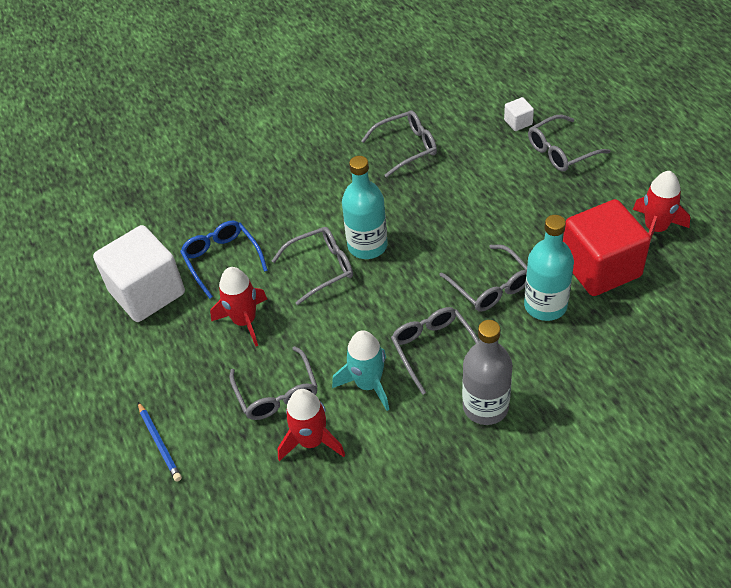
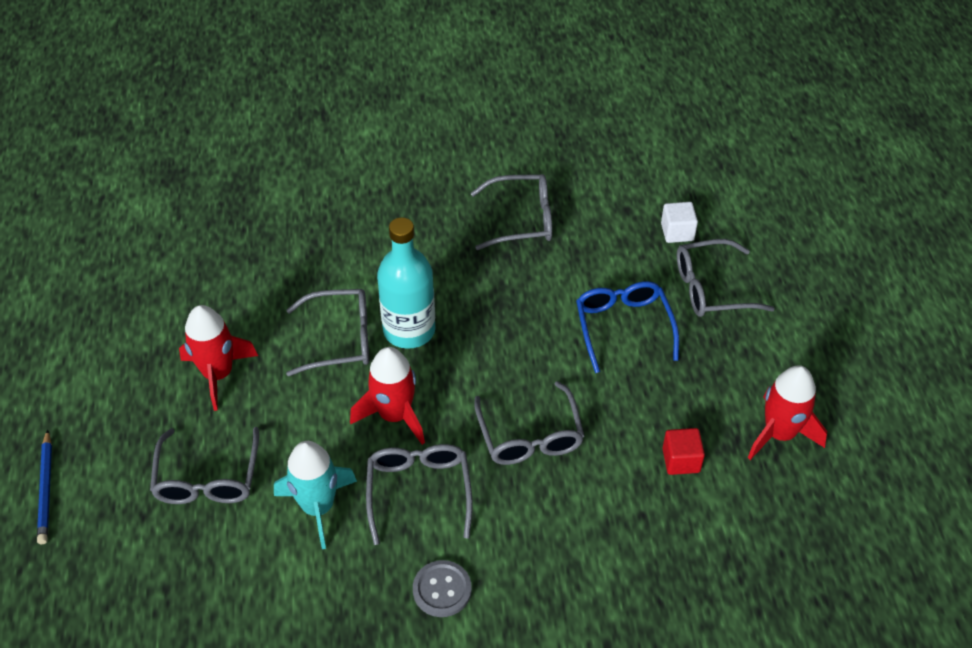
camera: 15 degrees right, 0 degrees up
(147, 292) = (128, 299): white cube -> none
(222, 260) = (232, 288): blue glasses -> blue glasses (623, 327)
(311, 441) = (215, 553): red rocket -> red rocket (394, 415)
(485, 407) = (442, 589): grey bottle -> grey button
(545, 305) = (585, 485): turquoise bottle -> none
(600, 267) = (681, 460): red cube -> red cube, size x0.41

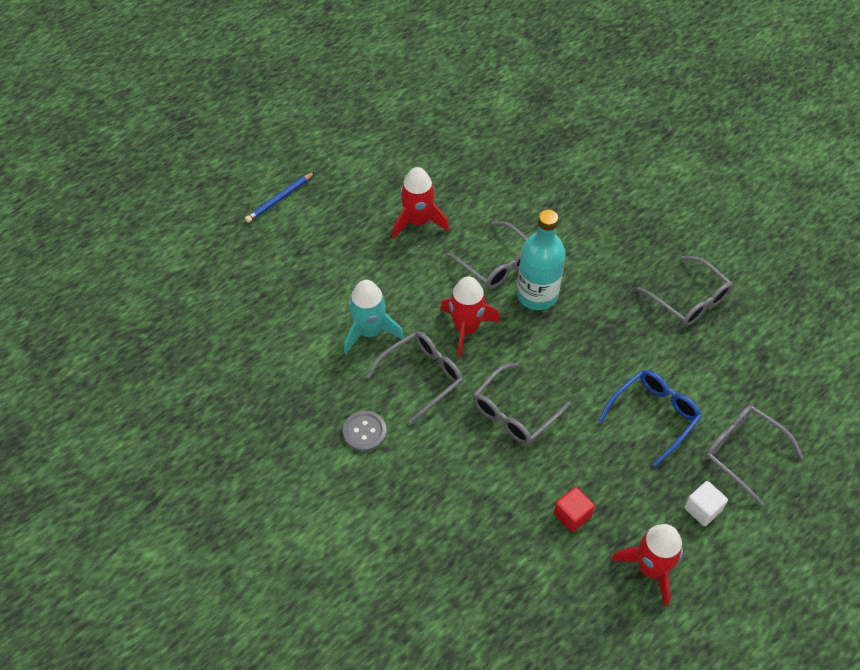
camera: 55 degrees right, 5 degrees up
(207, 478) = (345, 265): grey glasses -> none
(677, 232) = (774, 401): white cube -> white cube (702, 509)

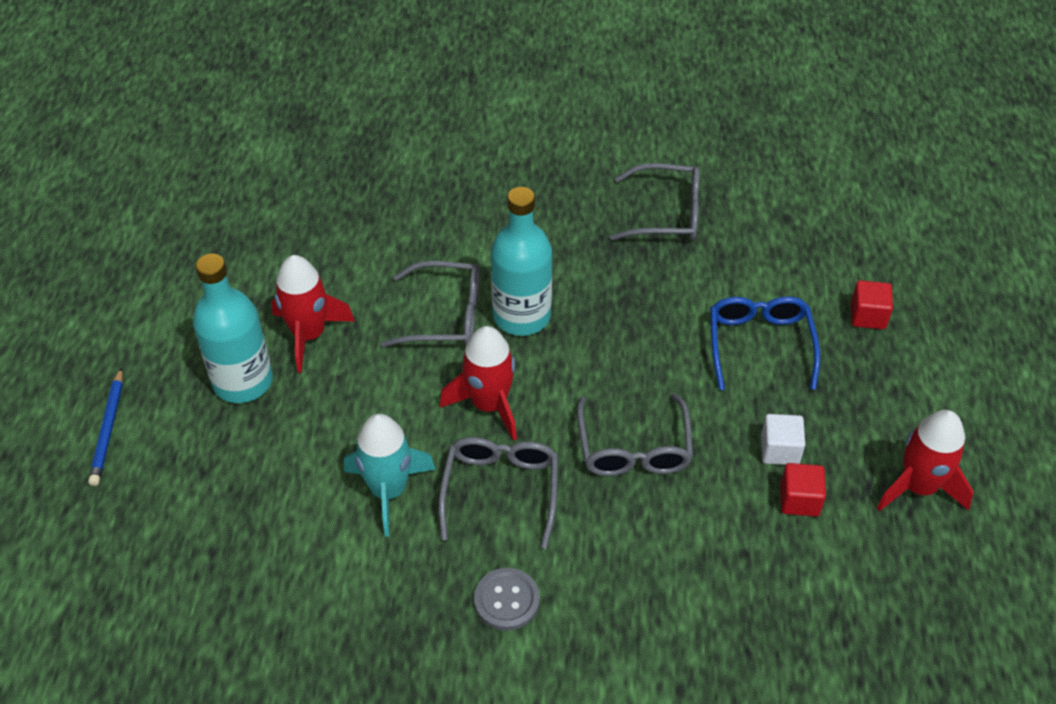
camera: 45 degrees left, 5 degrees down
(362, 222) = (243, 381): none -> turquoise bottle
(702, 509) = (895, 394): white cube -> white cube (779, 450)
(743, 453) = (868, 316): grey glasses -> red cube

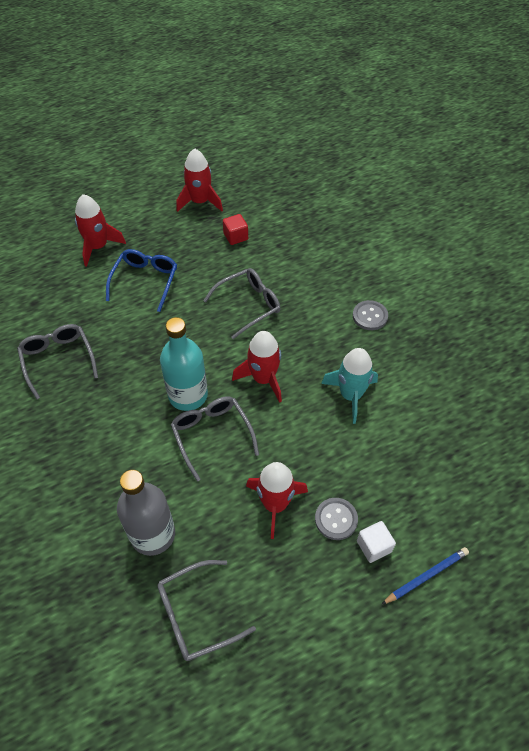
camera: 120 degrees left, 5 degrees up
(243, 381) = (336, 519): turquoise bottle -> grey button
(365, 220) = (153, 534): none -> grey bottle
(500, 491) = (313, 347): grey glasses -> grey glasses (196, 615)
(759, 345) = (145, 281): blue glasses -> blue glasses turned 135 degrees clockwise
(779, 450) = (211, 252): white cube -> white cube (374, 546)
(868, 316) = (98, 247): red cube -> red rocket

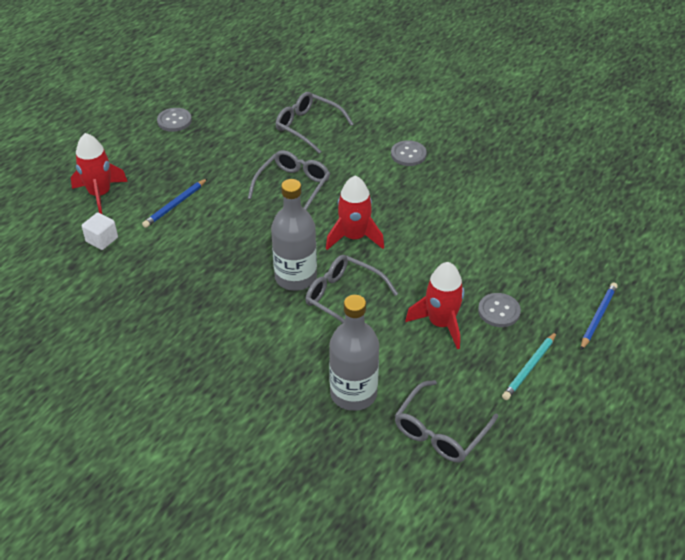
camera: 30 degrees left, 10 degrees down
(58, 360) = (142, 302): grey glasses -> grey glasses (308, 127)
(145, 281) = (175, 205): blue glasses -> blue pencil
(188, 395) = (295, 277): turquoise bottle -> grey bottle
(200, 202) = (174, 121): red rocket -> grey button
(235, 236) = (234, 137): red cube -> none
(321, 595) = (529, 368): none -> turquoise pencil
(350, 395) = (439, 219): turquoise rocket -> none
(374, 546) = (543, 316): white cube -> white cube (102, 240)

